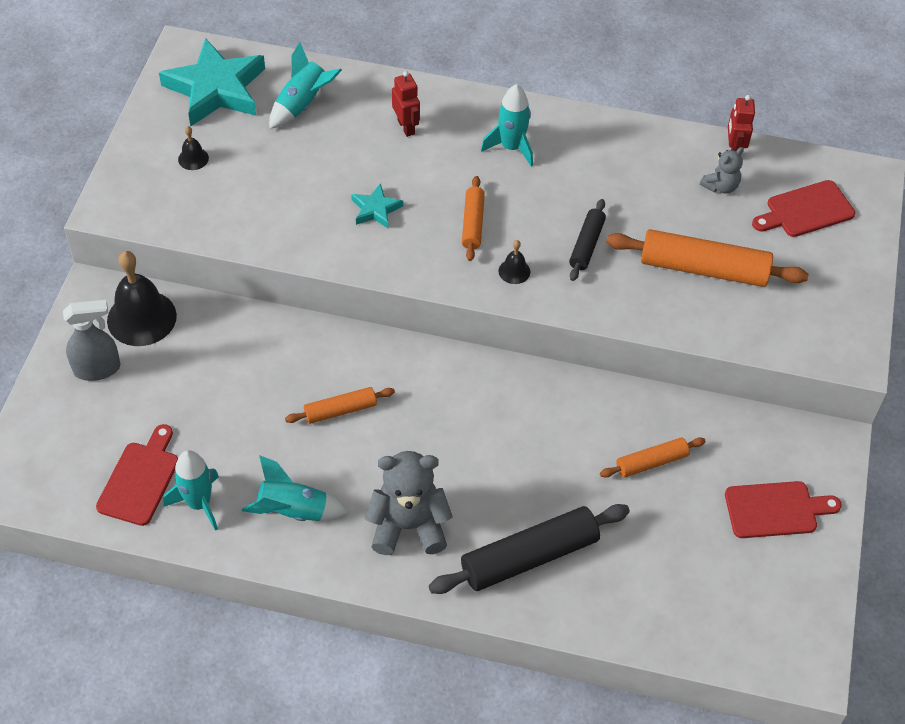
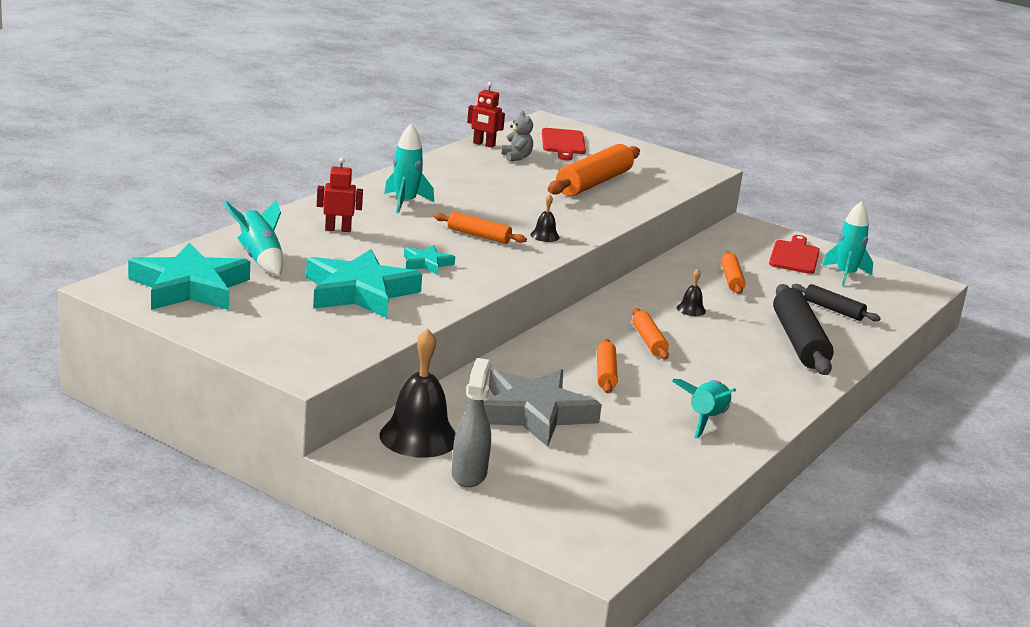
camera: 70 degrees left, 30 degrees down
(140, 479) = (628, 483): red cutting board -> none
(193, 158) = (277, 318): black bell -> black bell (691, 309)
(199, 503) = (674, 460): turquoise rocket -> turquoise rocket (845, 275)
(228, 380) = (534, 413): none -> grey star
(280, 188) = (359, 292): none -> turquoise star
(408, 526) = (747, 377): grey teddy bear -> none
(436, 426) = (649, 341): none -> orange rolling pin
(586, 245) = (538, 208): black rolling pin -> black rolling pin (833, 310)

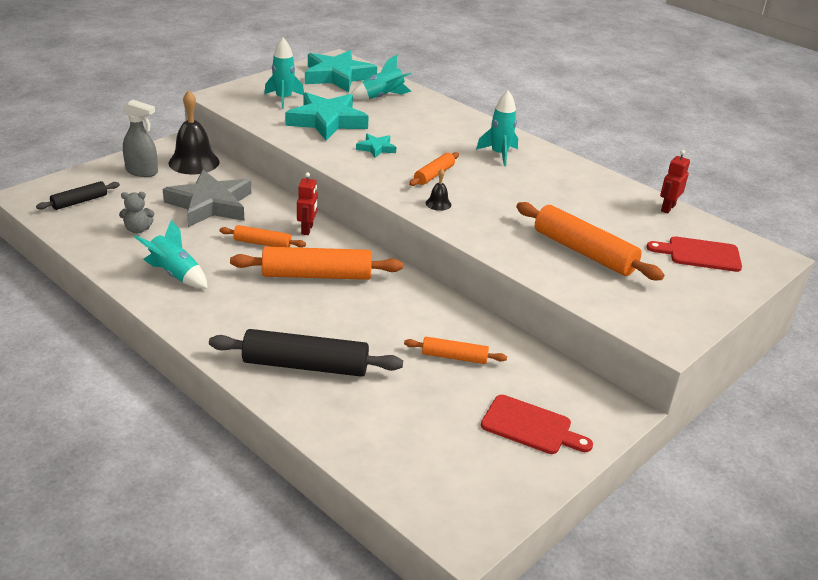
camera: 100 degrees right, 10 degrees up
(338, 229) = (437, 125): red robot -> red robot (307, 229)
(516, 157) = (639, 220): grey teddy bear -> grey teddy bear (138, 229)
(649, 341) = (317, 275): orange rolling pin -> orange rolling pin, size x1.83
(691, 309) = (380, 313): black bell -> none
(833, 310) = (380, 415): black rolling pin -> black rolling pin (79, 201)
(845, 275) = (481, 457): turquoise rocket -> turquoise rocket (283, 99)

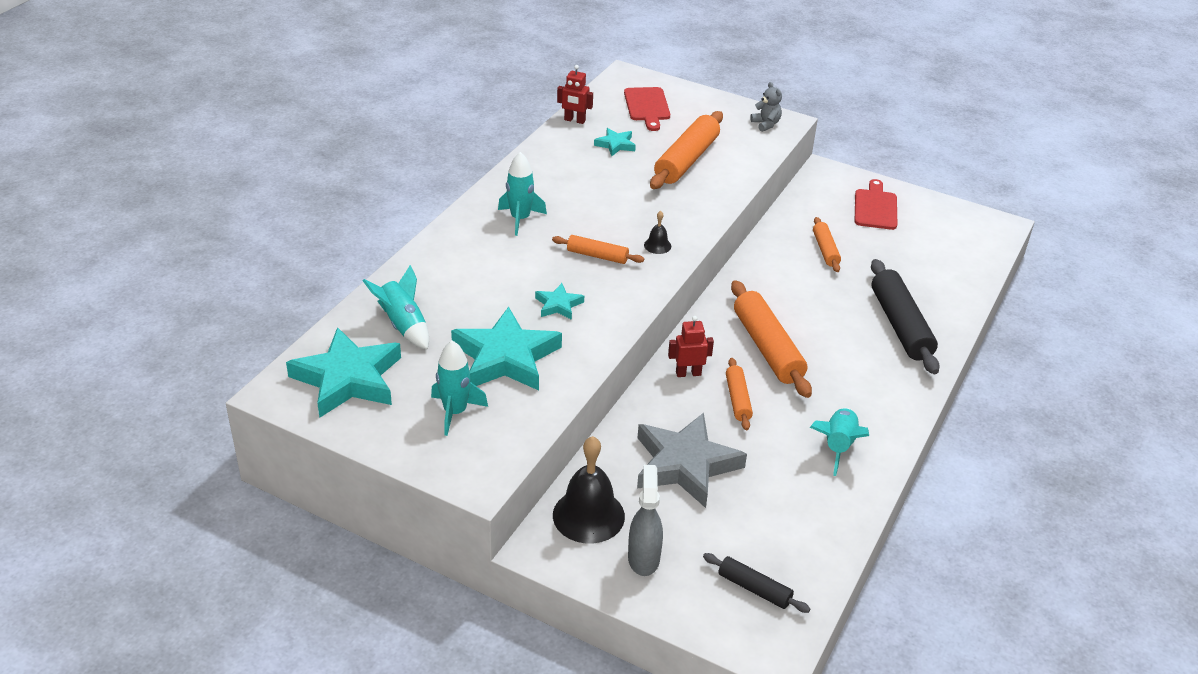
camera: 105 degrees left, 5 degrees up
(138, 229) = (778, 507): grey teddy bear -> grey teddy bear (766, 124)
(618, 220) = (615, 145): none -> turquoise star

